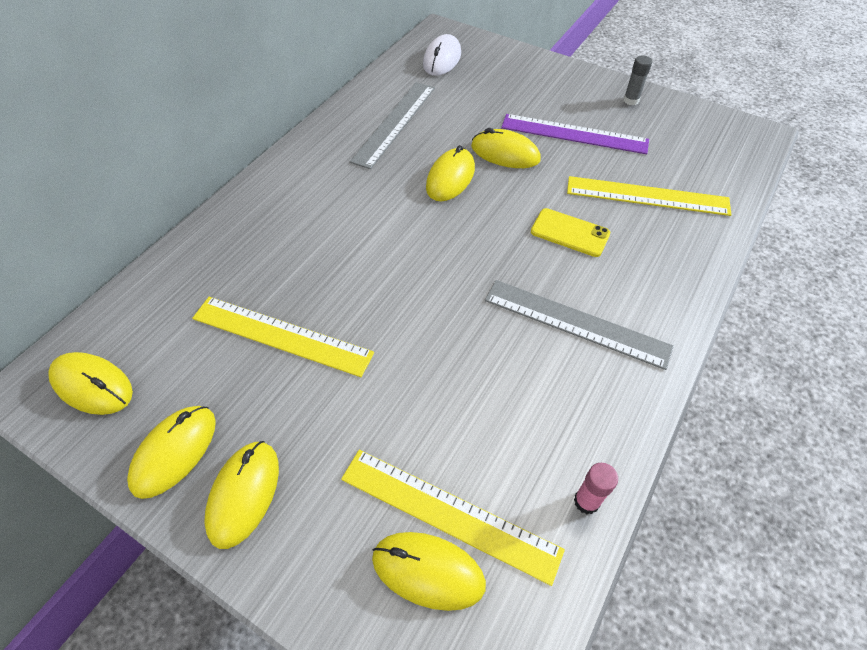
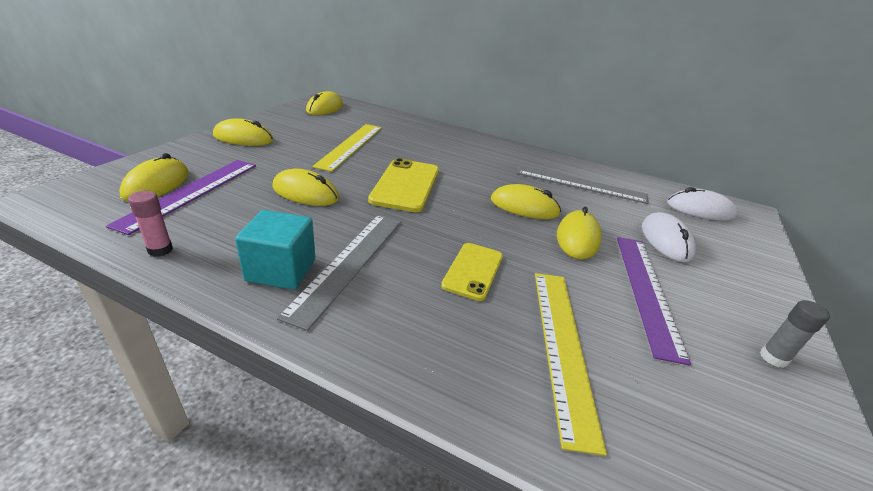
camera: 80 degrees right, 20 degrees down
(174, 452) = (278, 124): yellow mouse -> yellow mouse (305, 193)
(408, 274) = (406, 185): none -> yellow phone
(448, 514) = (191, 192): yellow ruler -> purple ruler
(499, 99) = (666, 240): none -> white mouse
(598, 377) = (281, 270): none -> turquoise cube

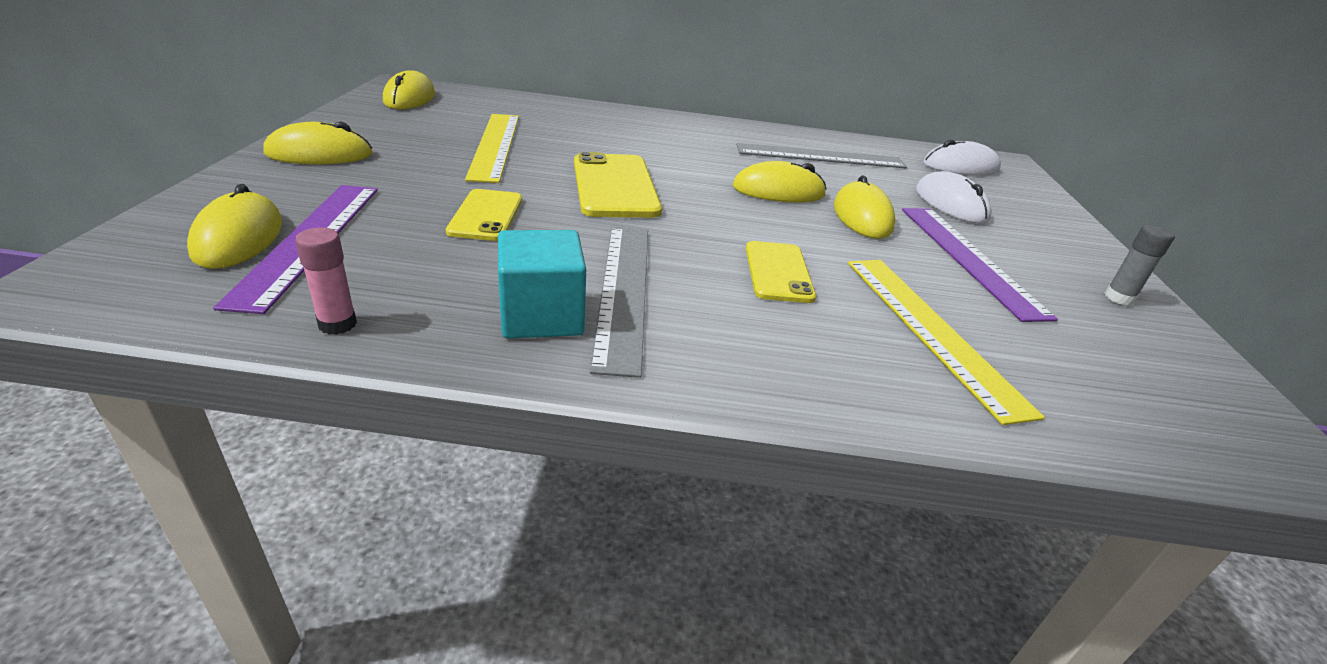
camera: 20 degrees left, 0 degrees up
(305, 193) = (486, 215): yellow mouse -> yellow phone

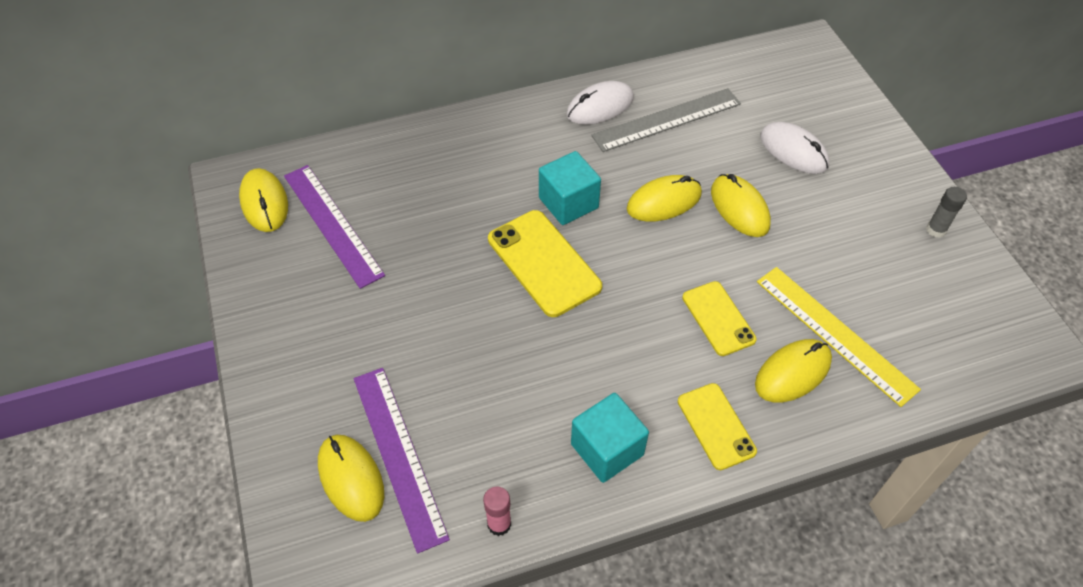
camera: 20 degrees left, 20 degrees up
(319, 154) = (289, 342): yellow mouse -> yellow mouse (792, 372)
(486, 215) = (486, 357): yellow phone -> yellow phone (716, 426)
(495, 145) = (407, 249): yellow ruler -> none
(624, 291) = (637, 395): grey ruler -> none
(677, 166) = (568, 203): none -> turquoise cube
(960, 167) = (780, 77): white mouse -> white mouse (600, 106)
(968, 258) = (830, 229): purple ruler -> purple ruler (332, 224)

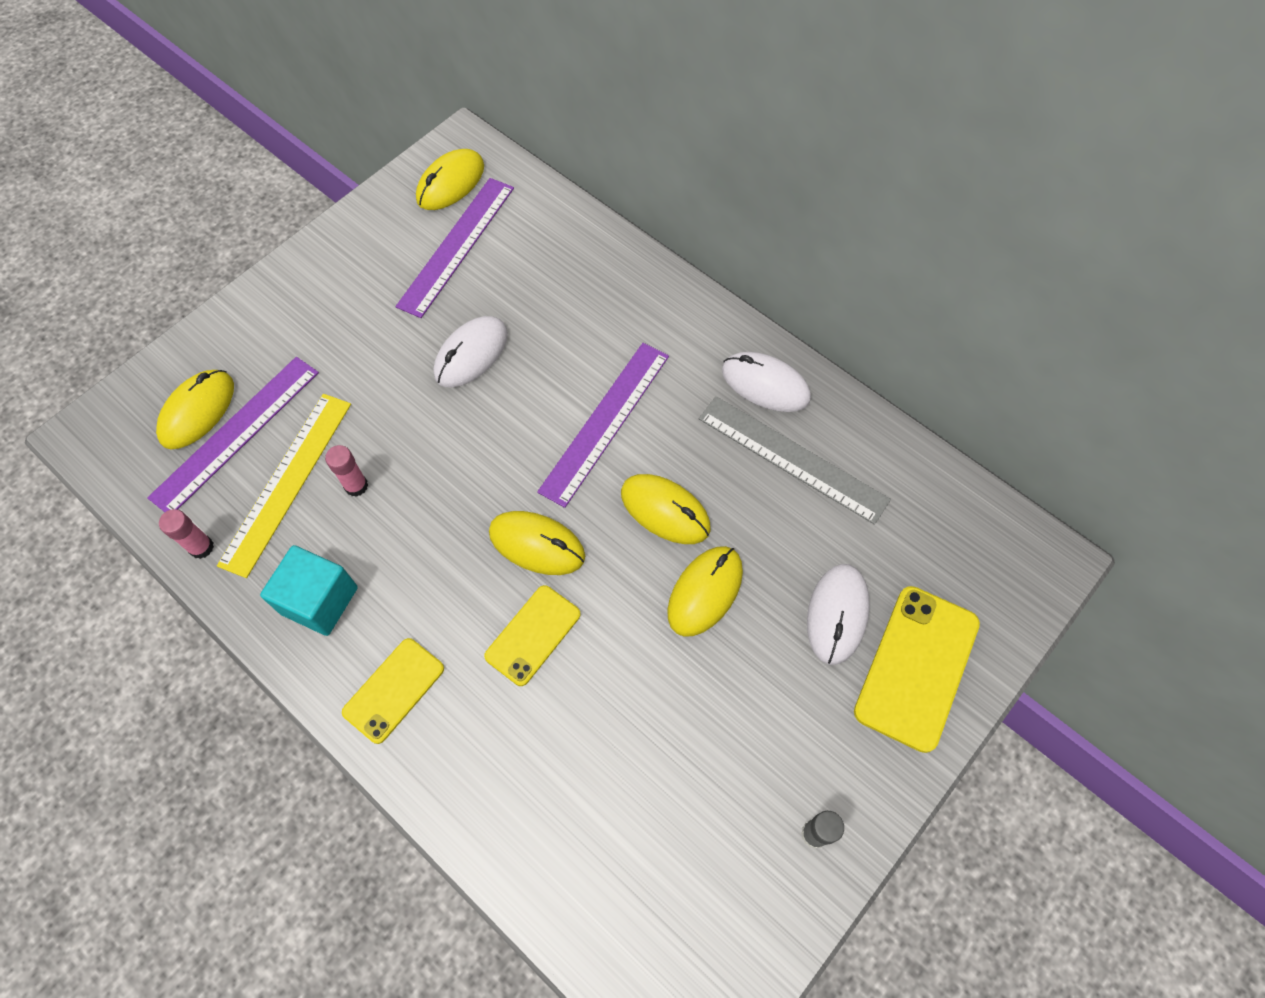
camera: 60 degrees right, 10 degrees up
(447, 257) = (471, 354): none -> white mouse
(516, 383) = (356, 486): none -> pink glue stick
(543, 263) = (512, 438): yellow phone -> yellow phone (916, 667)
(568, 203) = (605, 422): turquoise cube -> purple ruler
(792, 372) = (500, 741): yellow mouse -> yellow mouse (537, 544)
(835, 334) = (579, 767): yellow ruler -> yellow ruler (287, 482)

